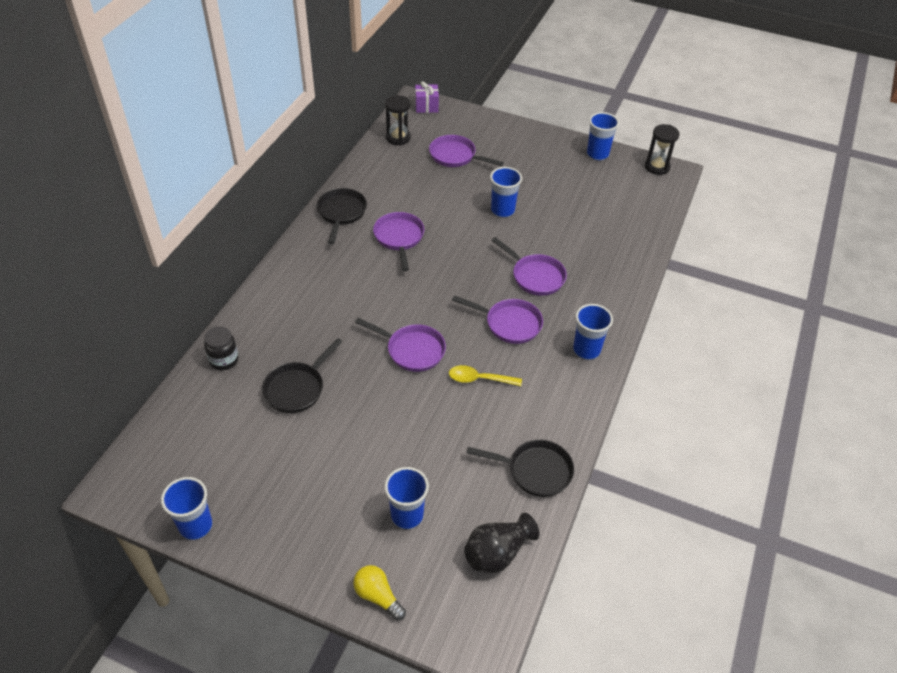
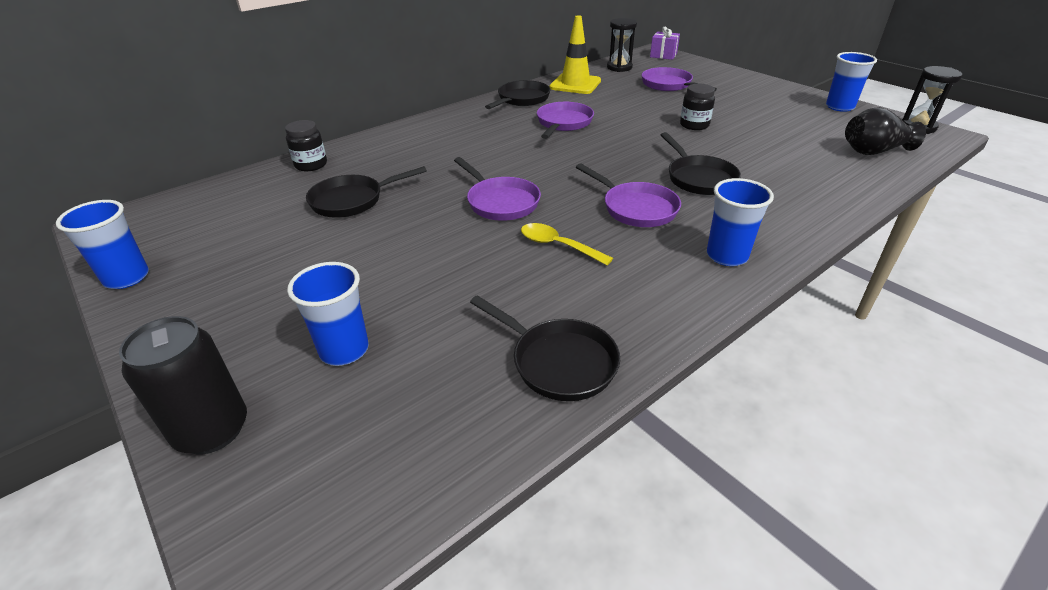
camera: 30 degrees right, 10 degrees down
(374, 176) = (575, 84): none -> yellow traffic cone
(378, 596) = (212, 430): yellow light bulb -> black can
(497, 553) = (419, 446): black vase -> black vase (873, 151)
(502, 210) = (694, 125): blue cup -> black jar
(535, 276) = (698, 178): purple pan -> black pan

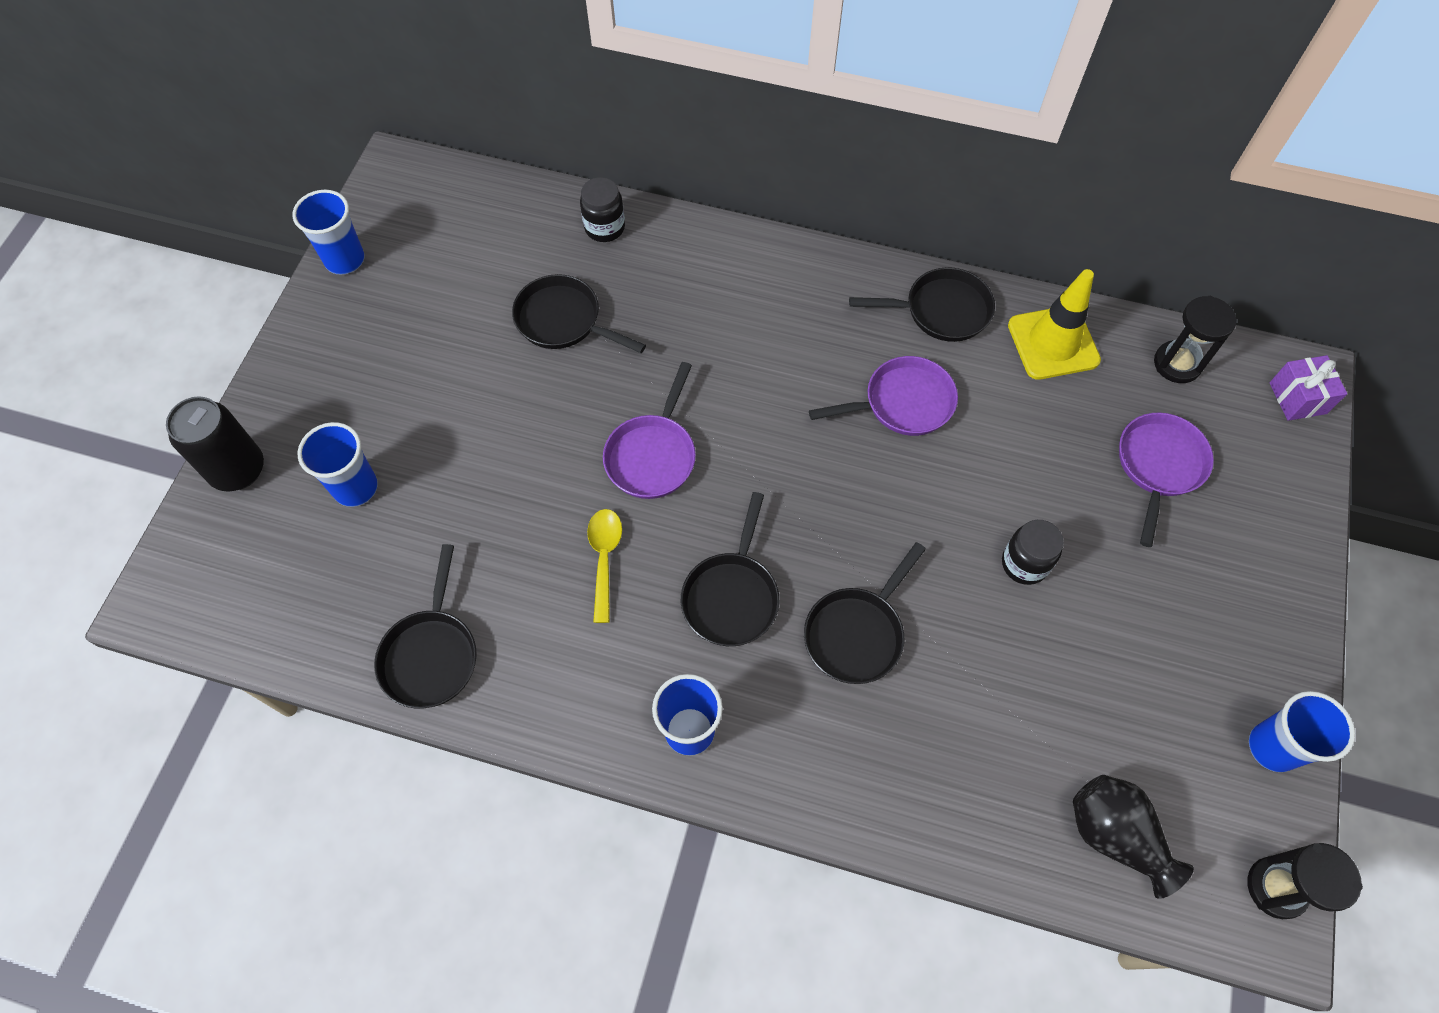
camera: 55 degrees right, 25 degrees up
(636, 208) = (731, 596): purple pan -> black pan

